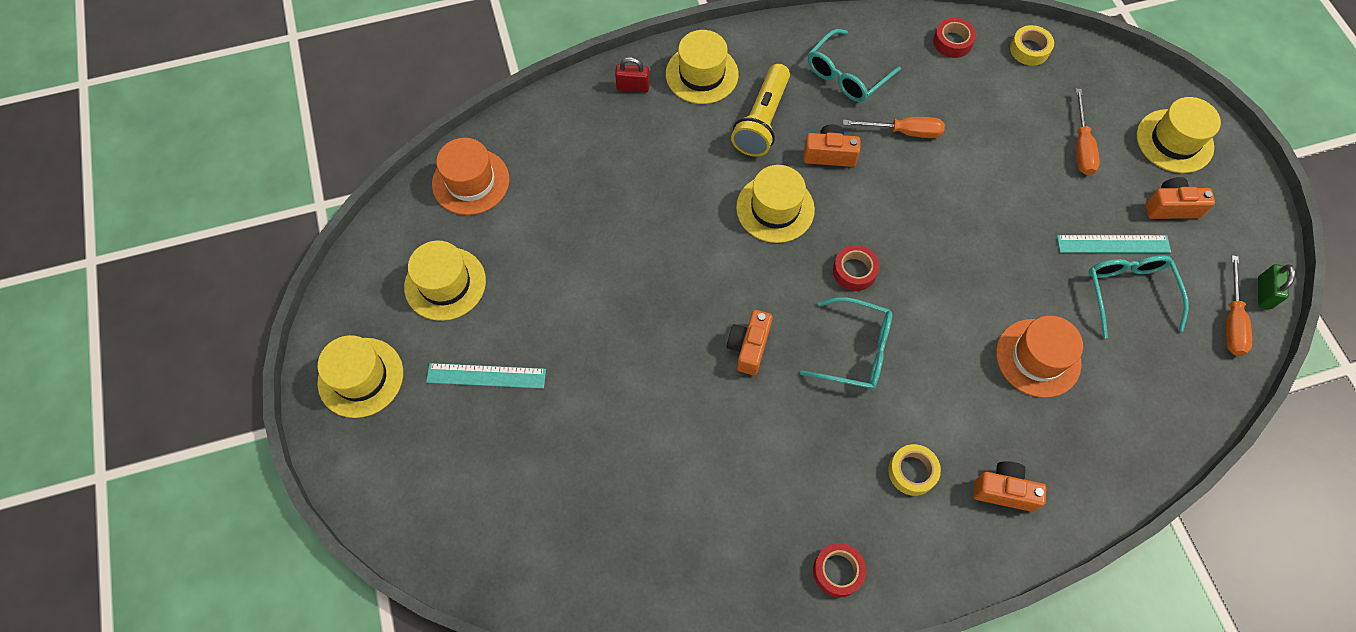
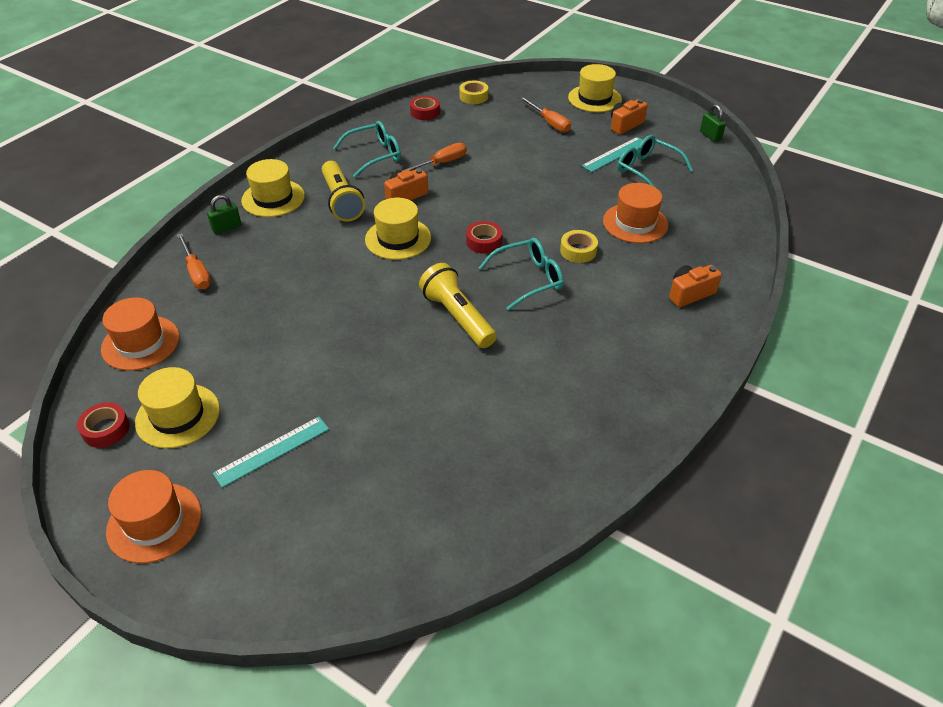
camera: 40 degrees left, 20 degrees down
(360, 377) = (154, 522): yellow hat -> orange hat
(633, 87) = (226, 228): red padlock -> green padlock
(749, 347) = (458, 317): orange camera -> yellow flashlight
(837, 571) = (645, 396): red tape -> red tape (106, 429)
(846, 75) = (375, 155): turquoise glasses -> turquoise glasses turned 120 degrees counterclockwise
(912, 472) = (630, 317): yellow tape -> yellow tape (578, 251)
(1231, 320) = (709, 154): orange screwdriver -> orange screwdriver (196, 272)

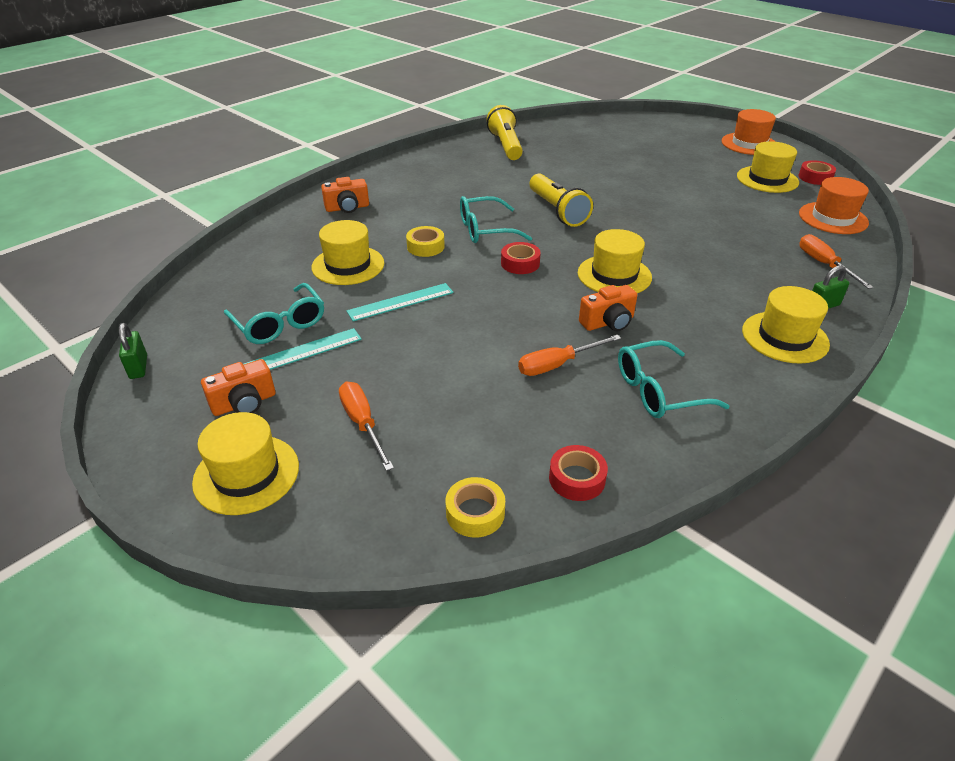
camera: 170 degrees left, 5 degrees down
(272, 451) = (690, 161): turquoise ruler -> turquoise ruler (401, 302)
(341, 201) = (690, 324): yellow flashlight -> yellow flashlight (506, 146)
(635, 223) = (348, 265): orange hat -> yellow hat

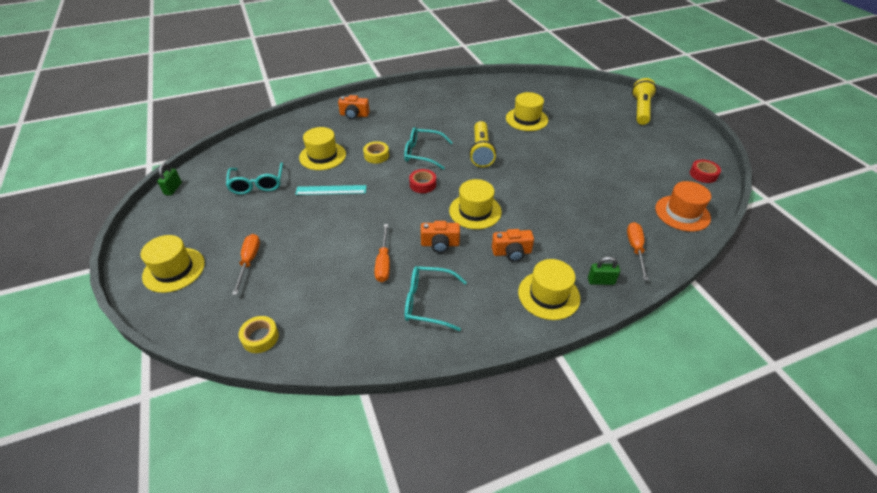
camera: 25 degrees right, 5 degrees up
(244, 403) = (203, 228): orange camera -> orange camera (512, 252)
(303, 352) = (255, 206): turquoise ruler -> none
(506, 146) = (491, 91): yellow flashlight -> yellow flashlight (641, 110)
(557, 364) = (383, 262): orange screwdriver -> orange screwdriver turned 90 degrees counterclockwise
(577, 479) = (330, 340): red tape -> none
(749, 144) = (676, 131): orange hat -> none
(767, 179) = (661, 166): yellow hat -> yellow hat (526, 119)

